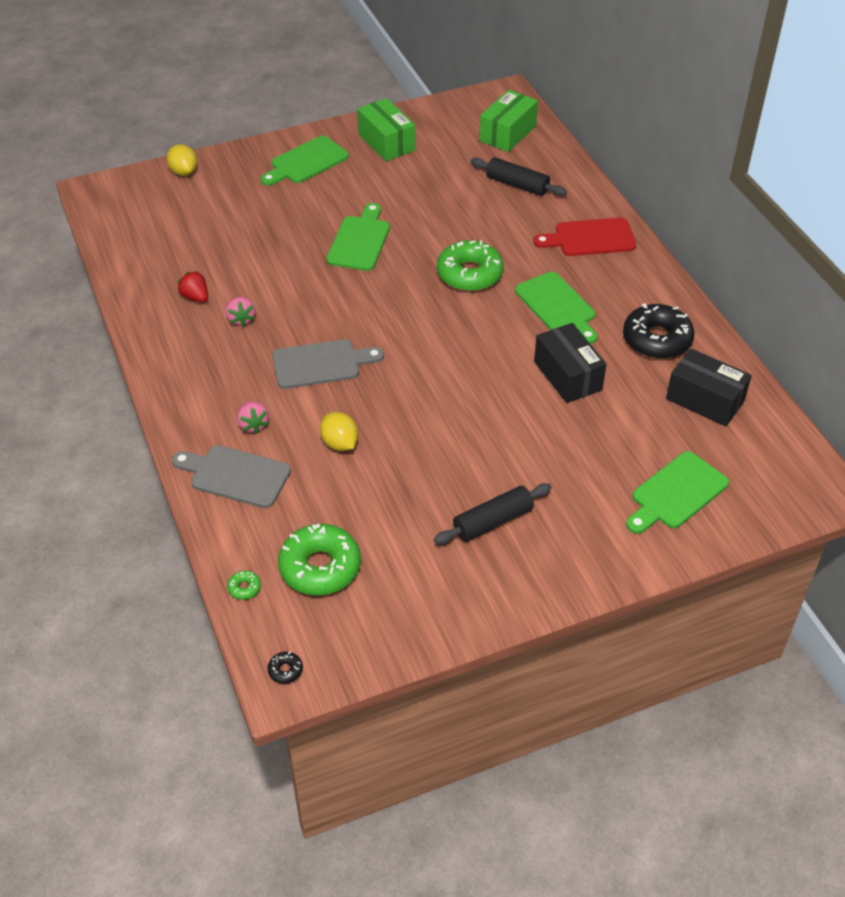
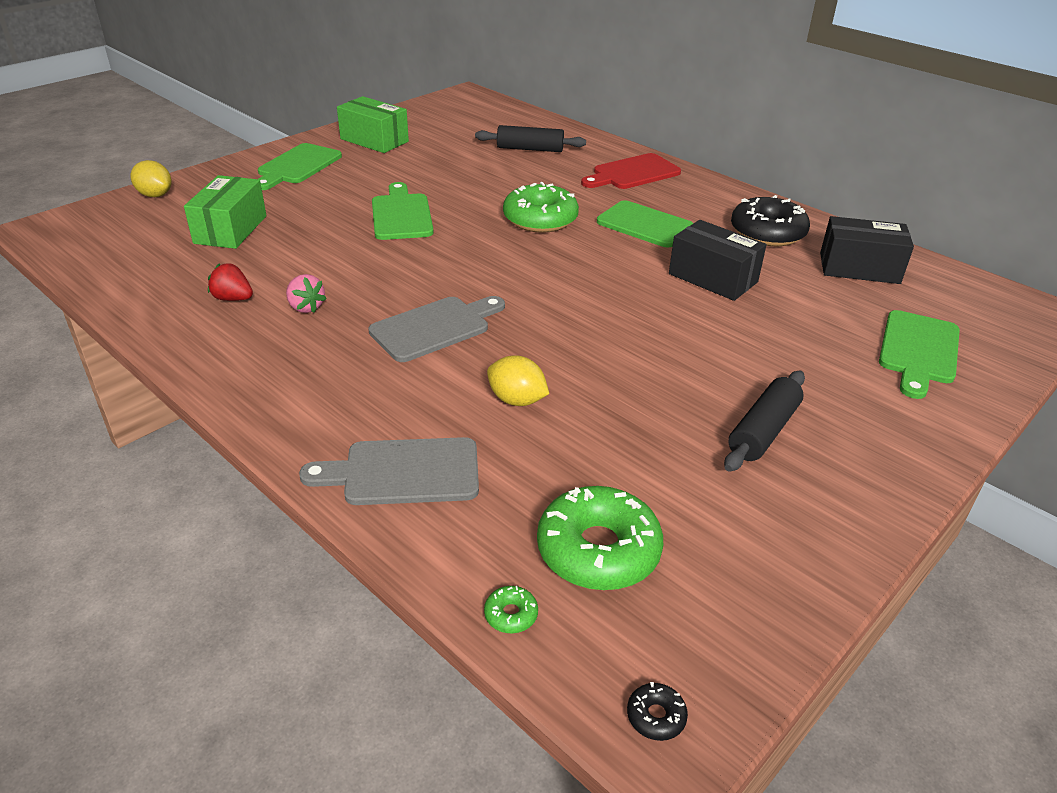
camera: 25 degrees left, 10 degrees down
(253, 425) = (390, 408): pink strawberry -> none
(507, 133) = (490, 118): green box -> green box (230, 229)

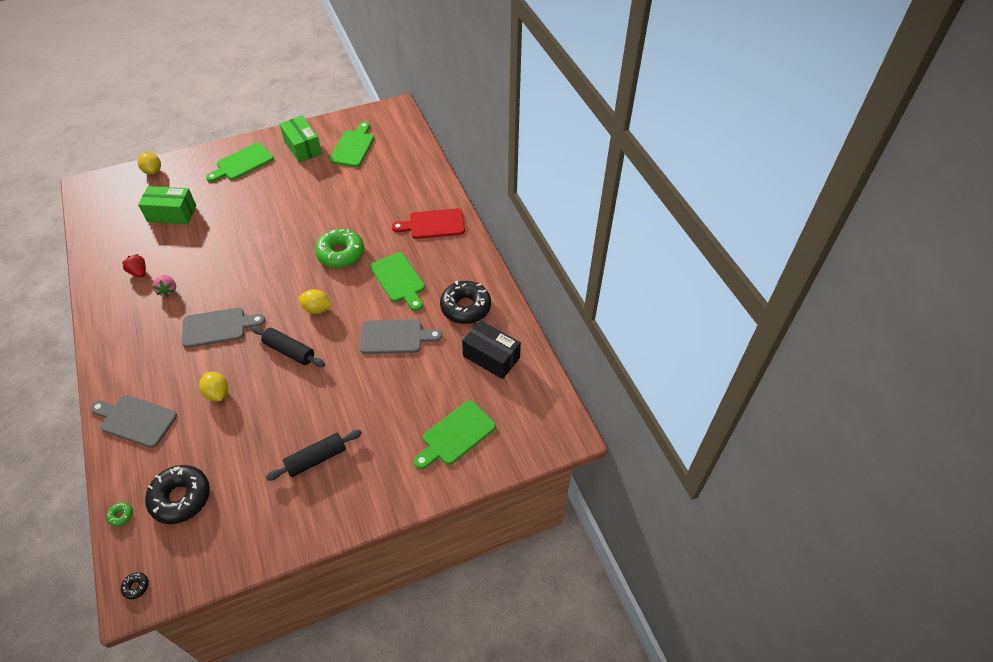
camera: 25 degrees right, 15 degrees up
(230, 229) = (172, 213): green box -> green box turned 60 degrees clockwise
(401, 215) = (267, 226): green cutting board -> green cutting board (353, 147)
(530, 149) = (389, 181): black rolling pin -> black rolling pin (289, 351)
(570, 276) = (317, 309): none -> yellow lemon
(598, 550) = (181, 498): green donut -> black donut
(713, 278) = (395, 337): black box -> grey cutting board

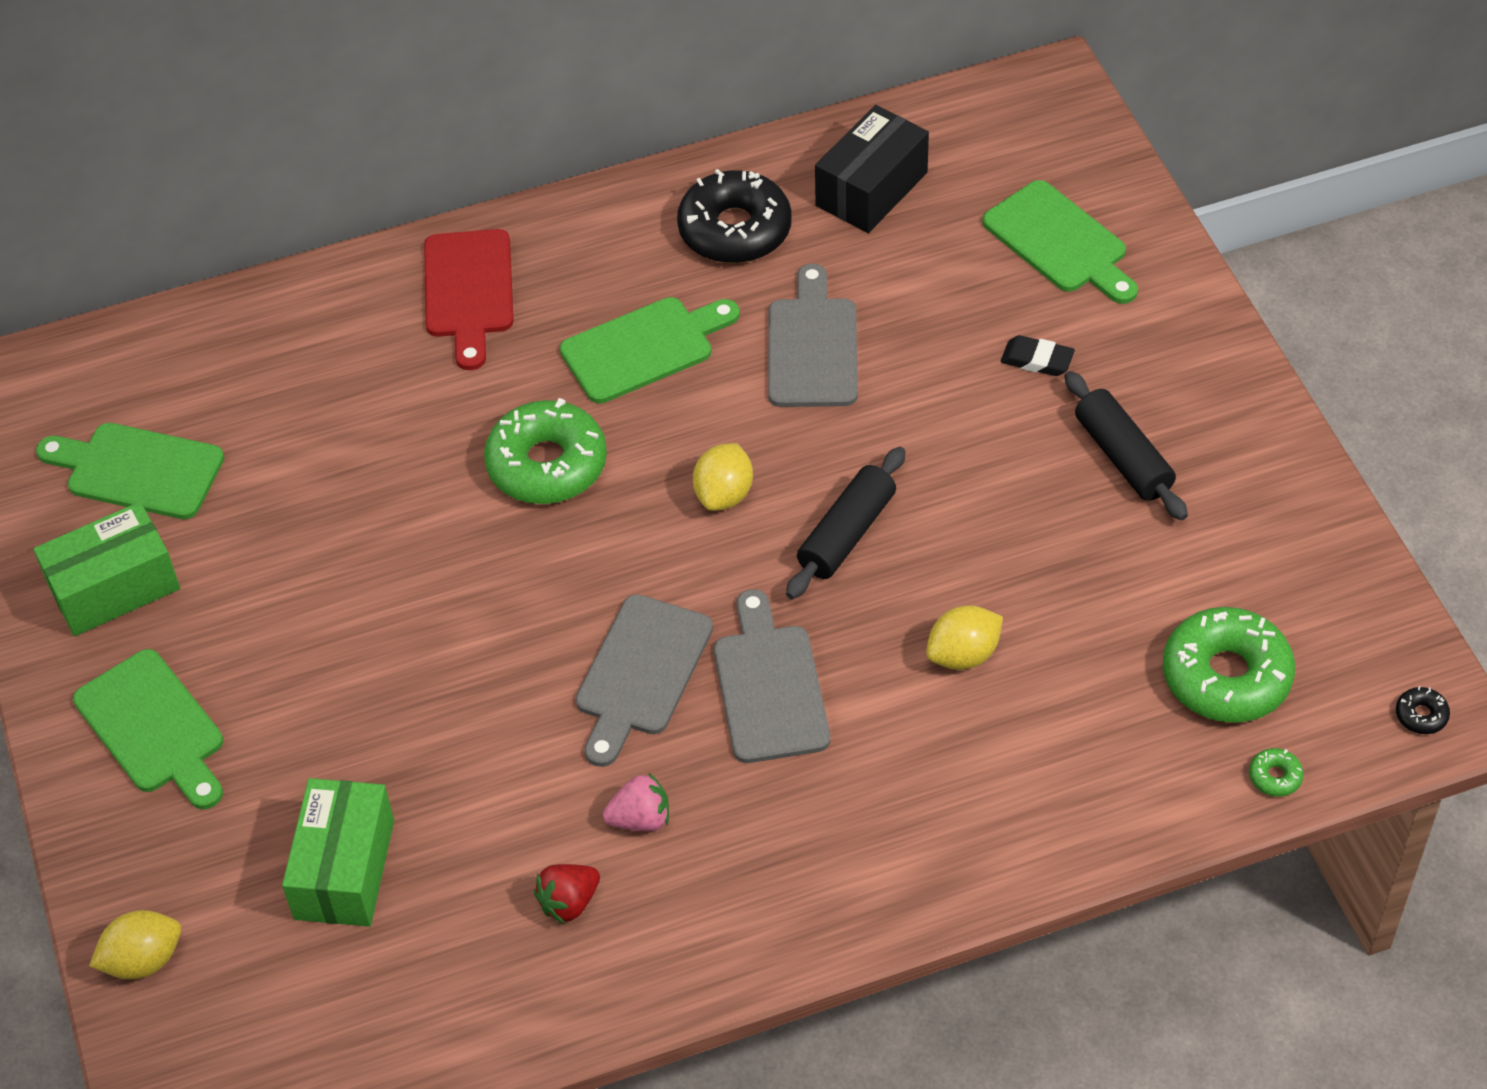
camera: 85 degrees left, 0 degrees up
(135, 420) = (1038, 804): grey cutting board -> grey cutting board (641, 673)
(181, 498) = (1226, 676): black donut -> green donut
(380, 424) = (1037, 360): none -> black eraser

